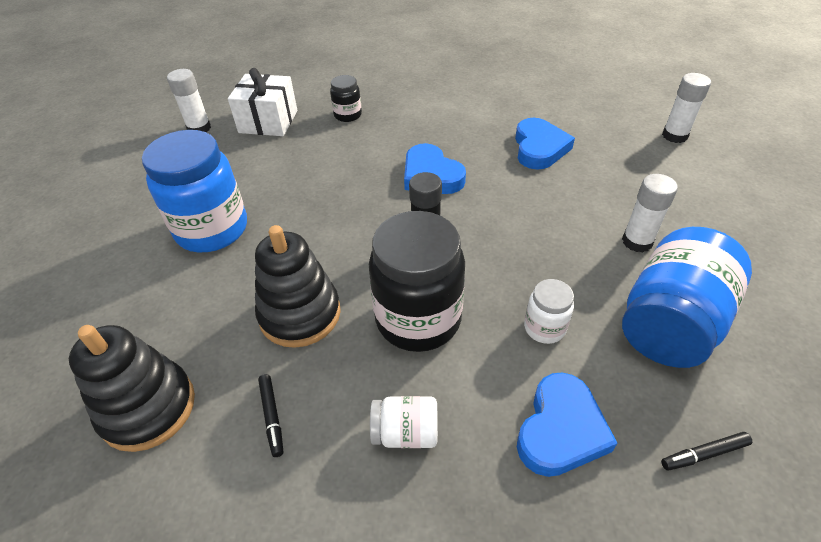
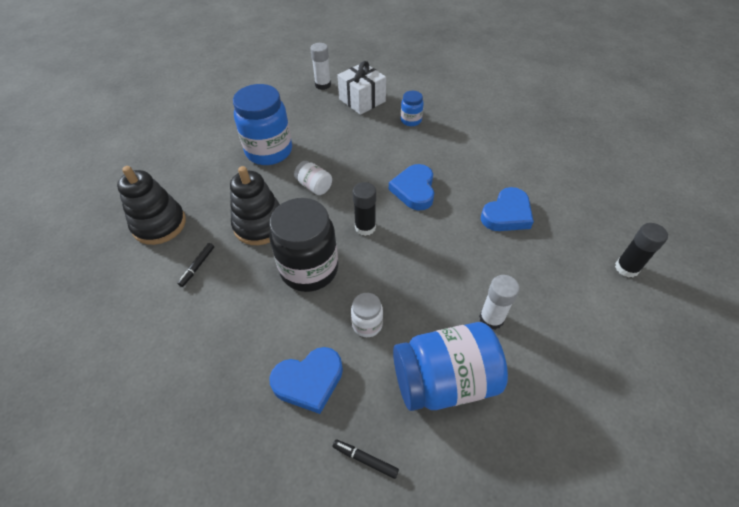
camera: 40 degrees right, 5 degrees up
(348, 115) = (411, 120): black jar -> blue jar
(405, 433) = (240, 320): white jar -> white jar (314, 186)
(674, 136) = (626, 268): white glue stick -> black glue stick

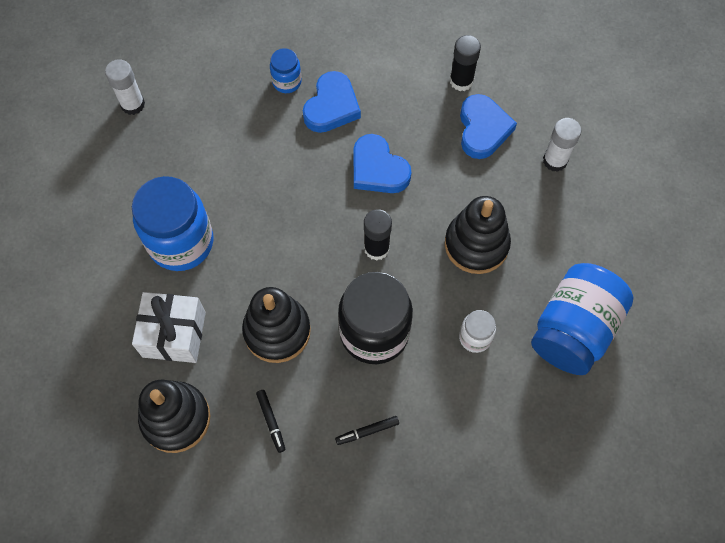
camera: 45 degrees left, 15 degrees up
(309, 381) = (481, 423): blue heart -> blue heart (331, 106)
(314, 186) = (279, 244): white jar -> none
(362, 100) = (204, 93): white gift -> white gift (174, 334)
(365, 459) = (578, 436): black marker -> black marker (367, 431)
(431, 272) = (476, 244): none -> black stacking toy
(491, 318) = (560, 246): white glue stick -> white glue stick (555, 160)
(626, 268) = (616, 109): black glue stick -> black glue stick (461, 81)

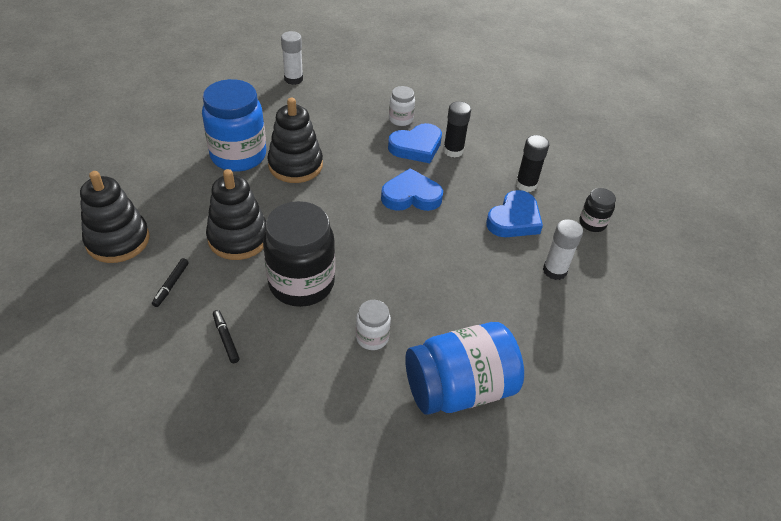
camera: 35 degrees right, 20 degrees down
(174, 334) = (174, 197): white gift -> none
(287, 82) = (400, 119): blue jar -> white jar
(367, 431) = (226, 339): black marker -> black marker turned 45 degrees clockwise
(376, 248) = (360, 237): black glue stick -> black glue stick (453, 150)
(378, 169) = (411, 196): blue heart -> blue heart turned 90 degrees clockwise
(476, 244) = (436, 281): black stacking toy -> black stacking toy (295, 165)
(546, 85) = (592, 223): none -> black jar

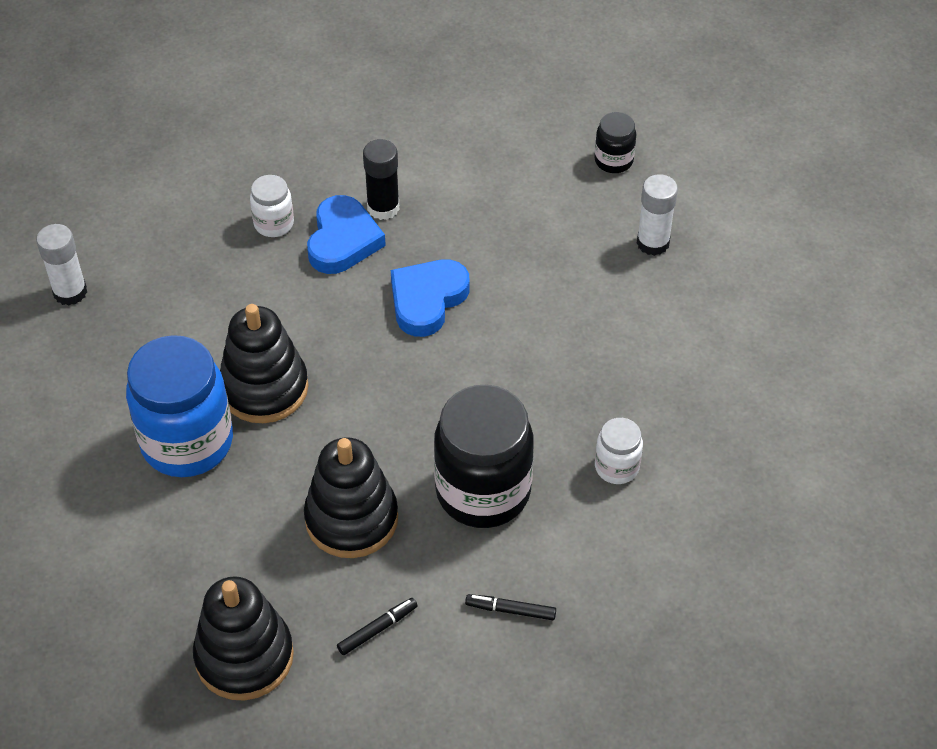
camera: 50 degrees left, 5 degrees up
(171, 285) = (377, 629): black marker -> black marker turned 90 degrees counterclockwise
(459, 388) = (740, 429): blue jar -> none
(514, 219) = (549, 226): blue heart -> none
(526, 184) = (504, 177): black glue stick -> none

